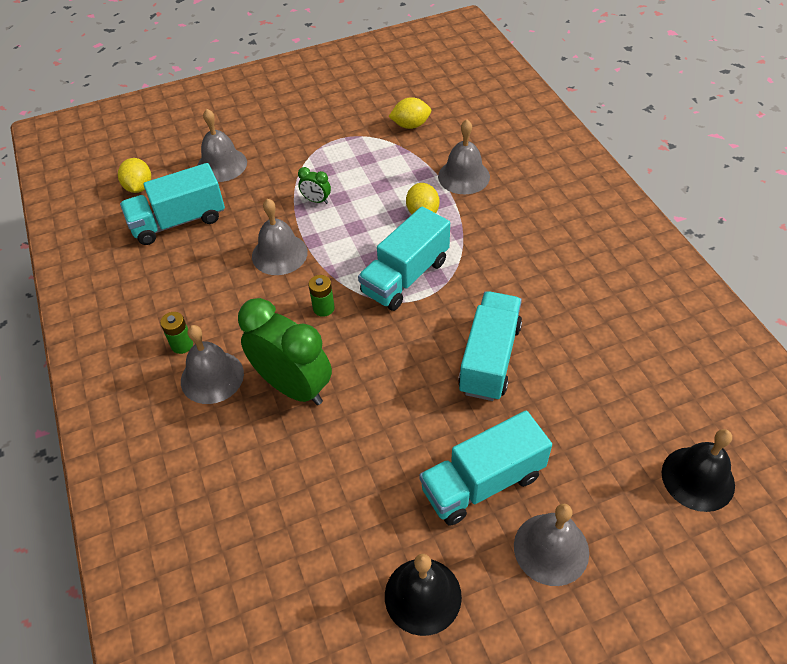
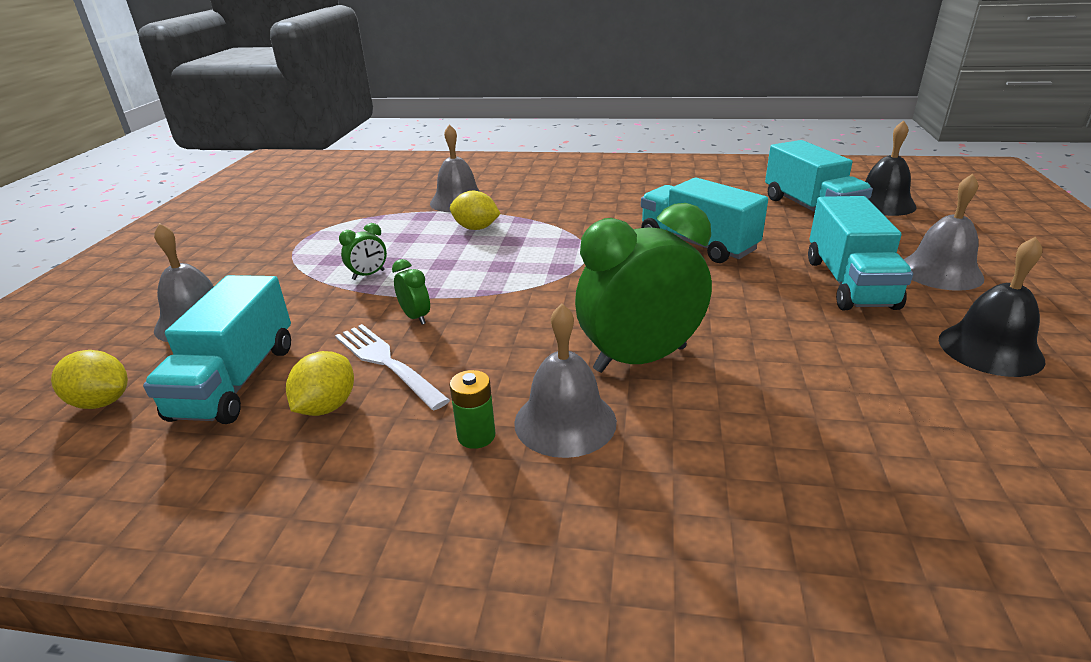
camera: 60 degrees left, 20 degrees down
(225, 271) = (387, 363): none -> white fork
(279, 254) = (415, 317): grey bell -> green clock
(323, 308) = (538, 310): green battery -> none
(405, 276) = (548, 255): turquoise truck -> turquoise truck (810, 209)
(410, 125) = (351, 206): yellow lemon -> yellow lemon (327, 406)

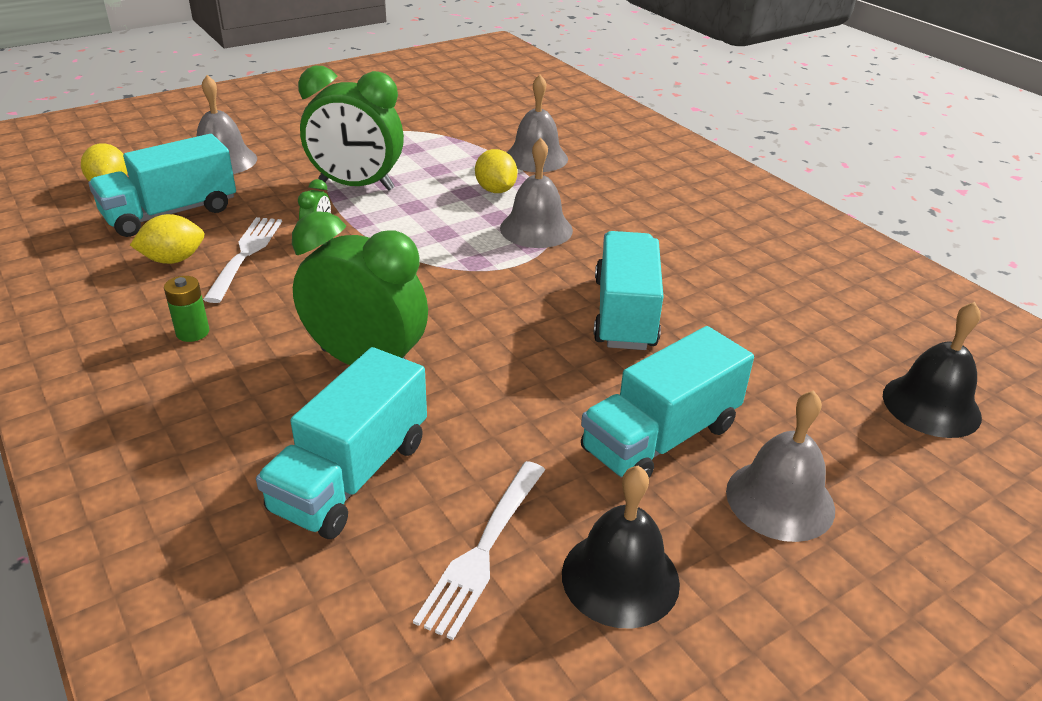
camera: 45 degrees right, 5 degrees up
(368, 275) = (356, 186): green clock -> green clock, size x2.36
(565, 421) = (243, 362): grey bell -> grey bell (536, 229)
(810, 209) = (827, 356): turquoise truck -> turquoise truck (351, 475)
(929, 390) = (484, 549): none -> white fork

